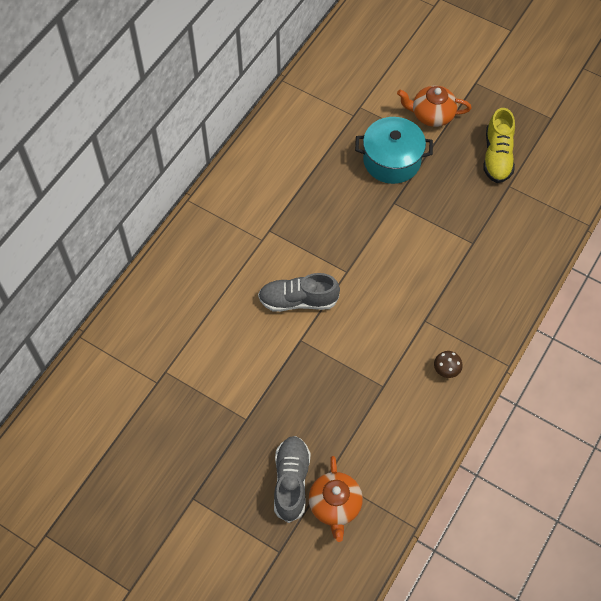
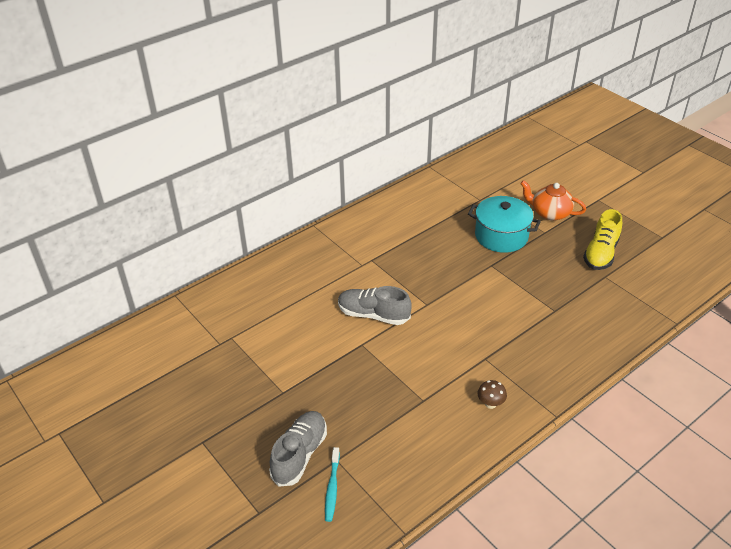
camera: 20 degrees right, 20 degrees down
(335, 505) = (332, 488): orange teapot -> turquoise toothbrush

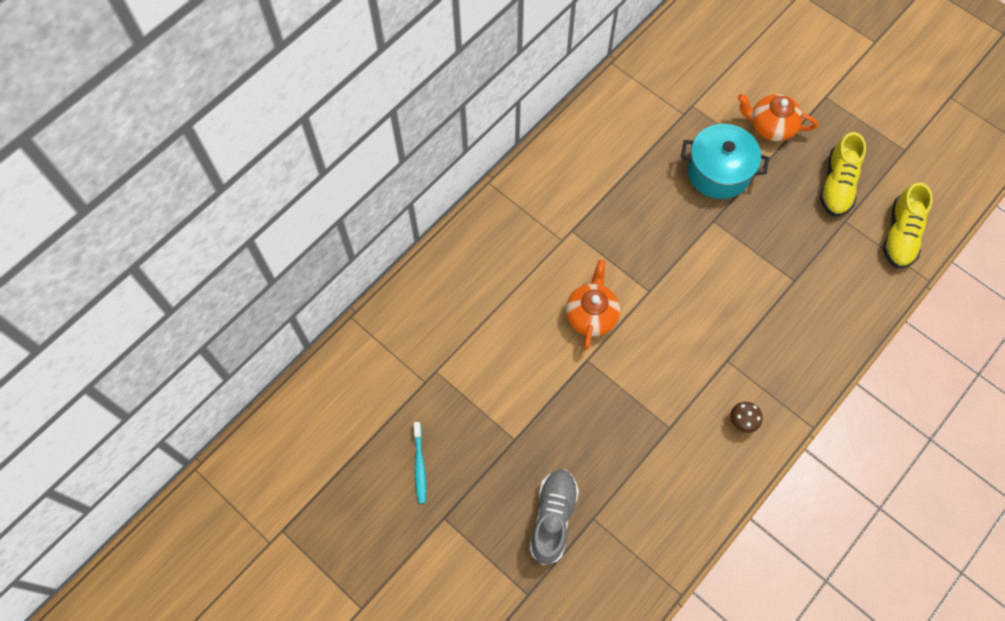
camera: 10 degrees left, 25 degrees up
(332, 488) = (596, 553): turquoise toothbrush -> turquoise toothbrush (419, 465)
(373, 315) = (591, 315): grey shoe -> orange teapot
(653, 290) = (900, 235): none -> yellow shoe

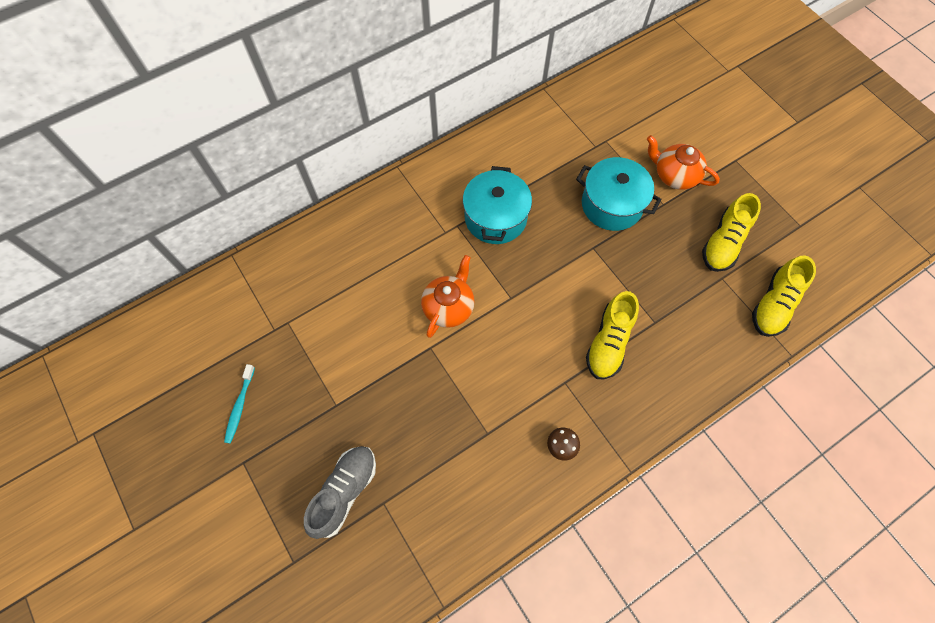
camera: 15 degrees right, 0 degrees up
(607, 213) = (495, 218): none -> turquoise pot
(756, 311) = (608, 342): none -> yellow shoe

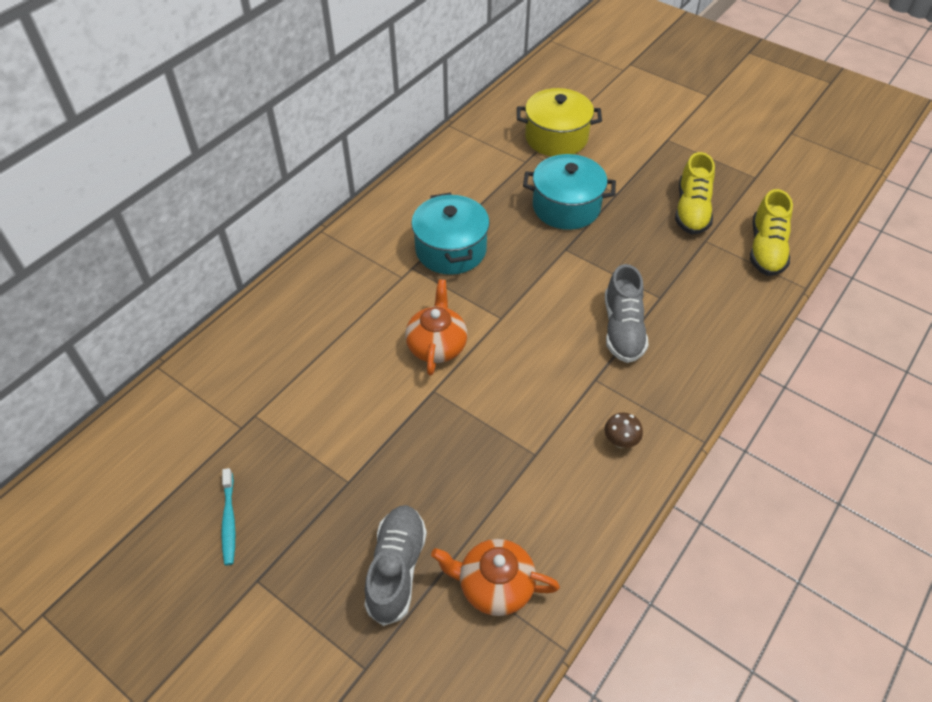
camera: 20 degrees left, 15 degrees down
(608, 342) = (622, 329): yellow shoe -> grey shoe
(633, 129) = (556, 137): none -> yellow pot
(674, 175) = (615, 166): orange teapot -> orange teapot (494, 586)

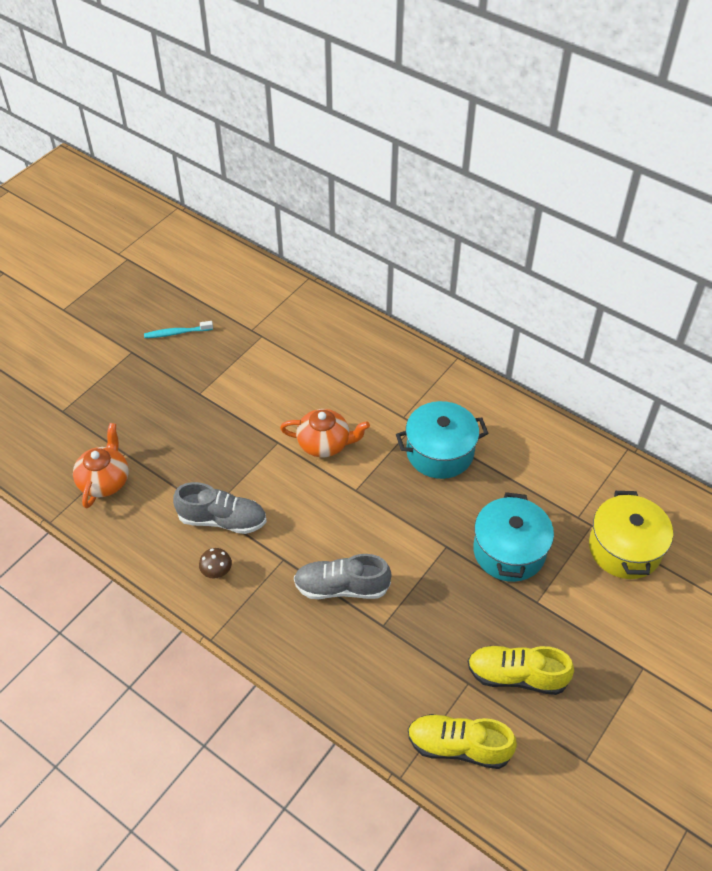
camera: 90 degrees right, 0 degrees up
(396, 569) = (127, 424): grey shoe -> grey shoe (222, 520)

